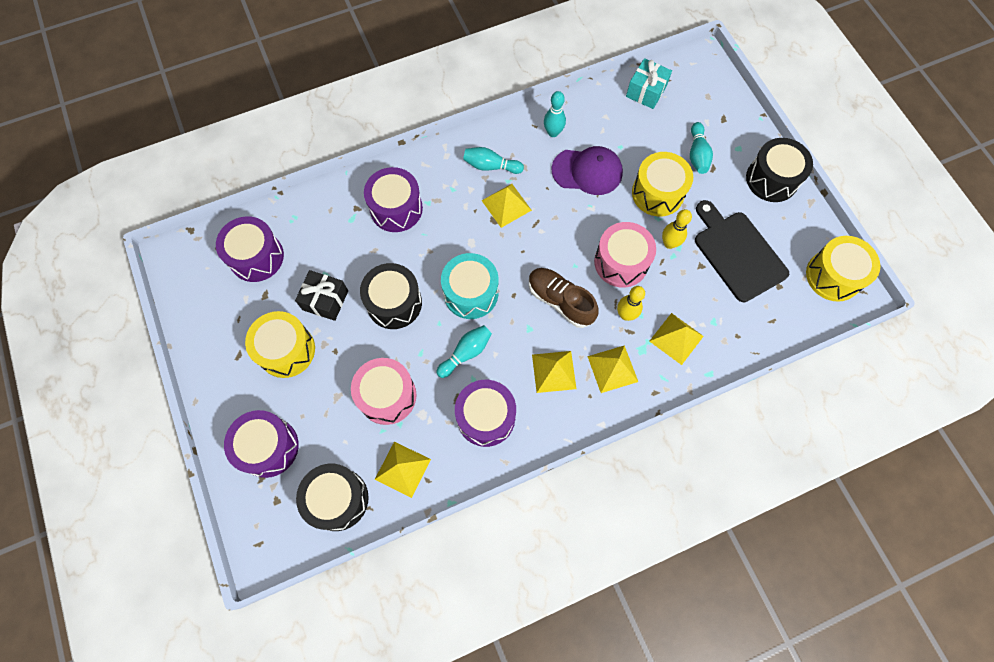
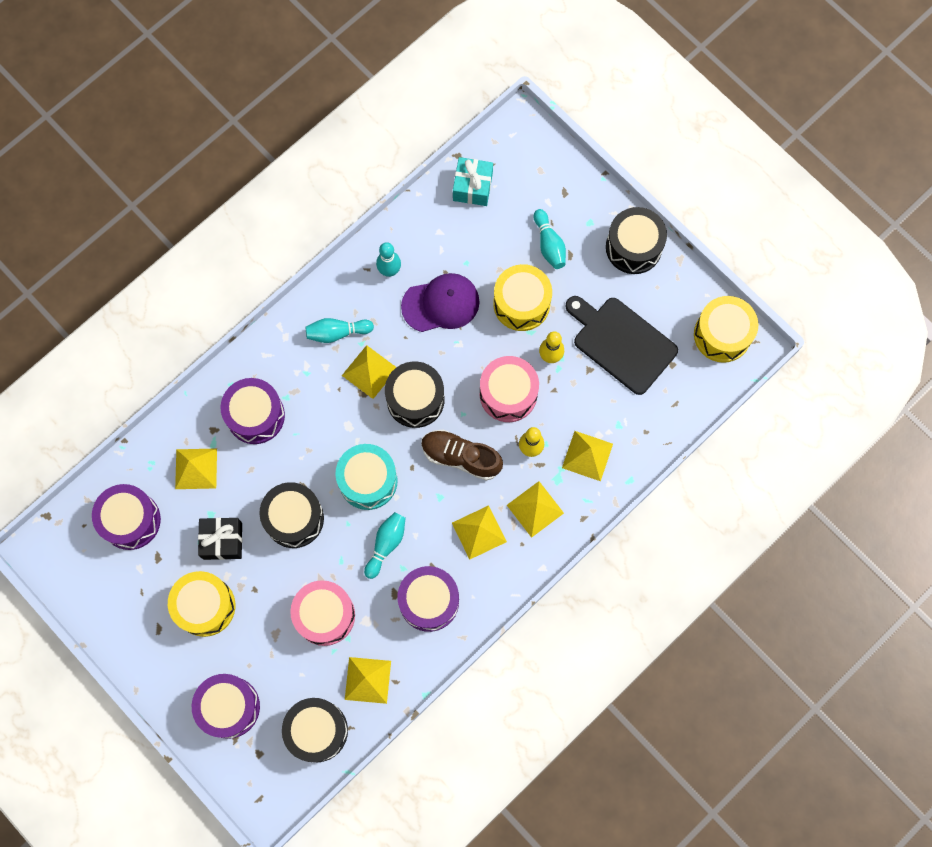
camera: 20 degrees left, 5 degrees up
(328, 234) = (196, 468): none -> yellow pyramid
(537, 240) = (415, 399): none -> black drum

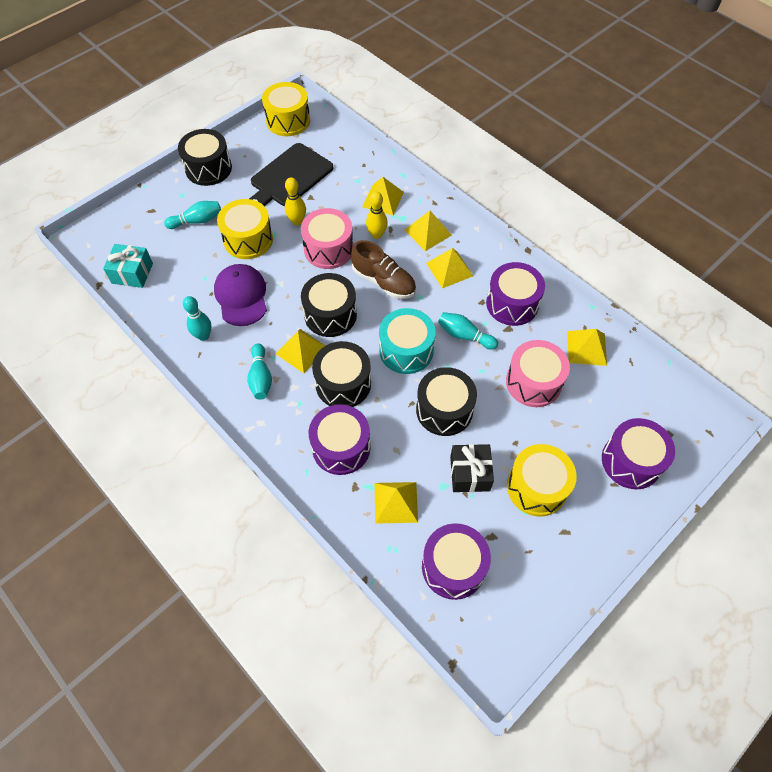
camera: 90 degrees left, 15 degrees down
(317, 731) = (638, 386): black drum -> black drum (343, 384)
(461, 457) = (384, 282): brown shoe -> brown shoe turned 75 degrees counterclockwise

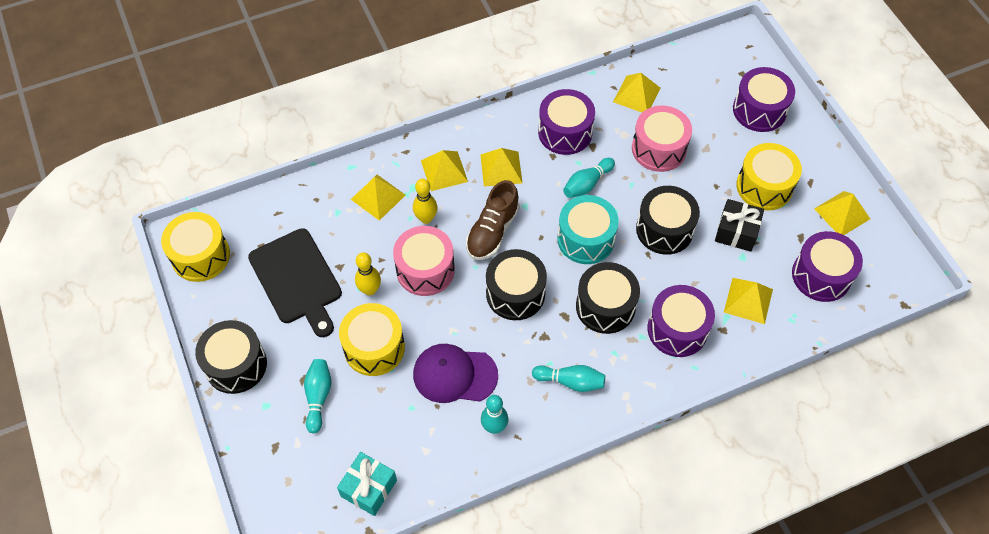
camera: 70 degrees left, 0 degrees up
(301, 350) = (551, 333): yellow pyramid -> yellow pyramid (842, 213)
(384, 282) = (492, 231): brown shoe -> brown shoe turned 150 degrees clockwise

